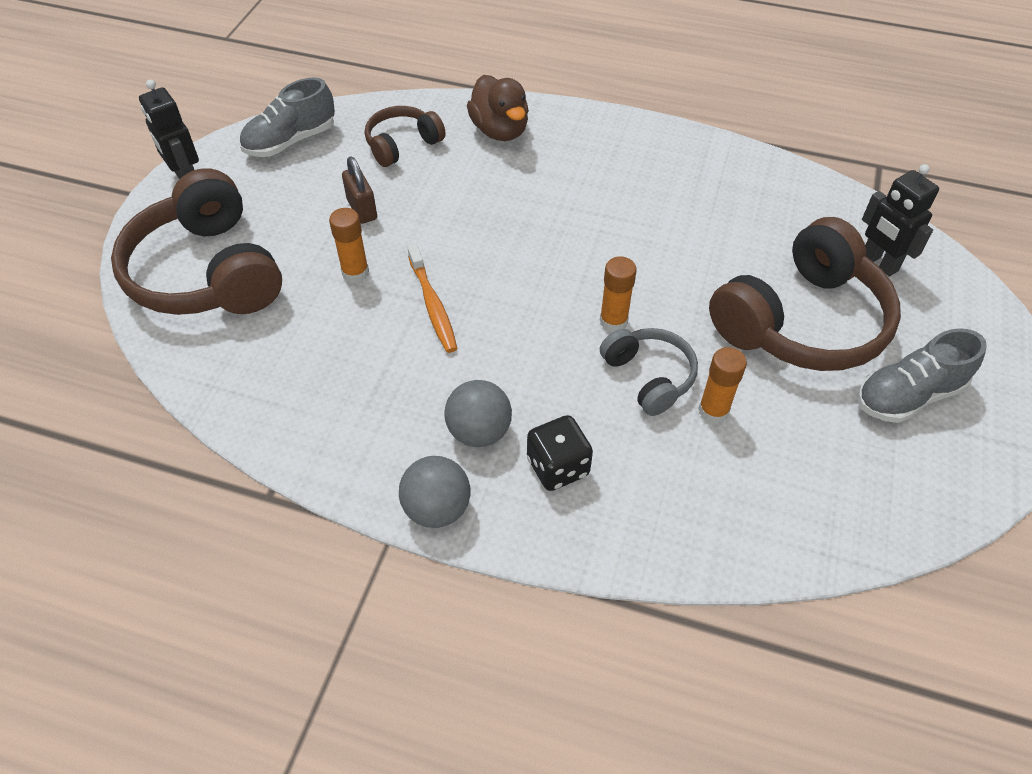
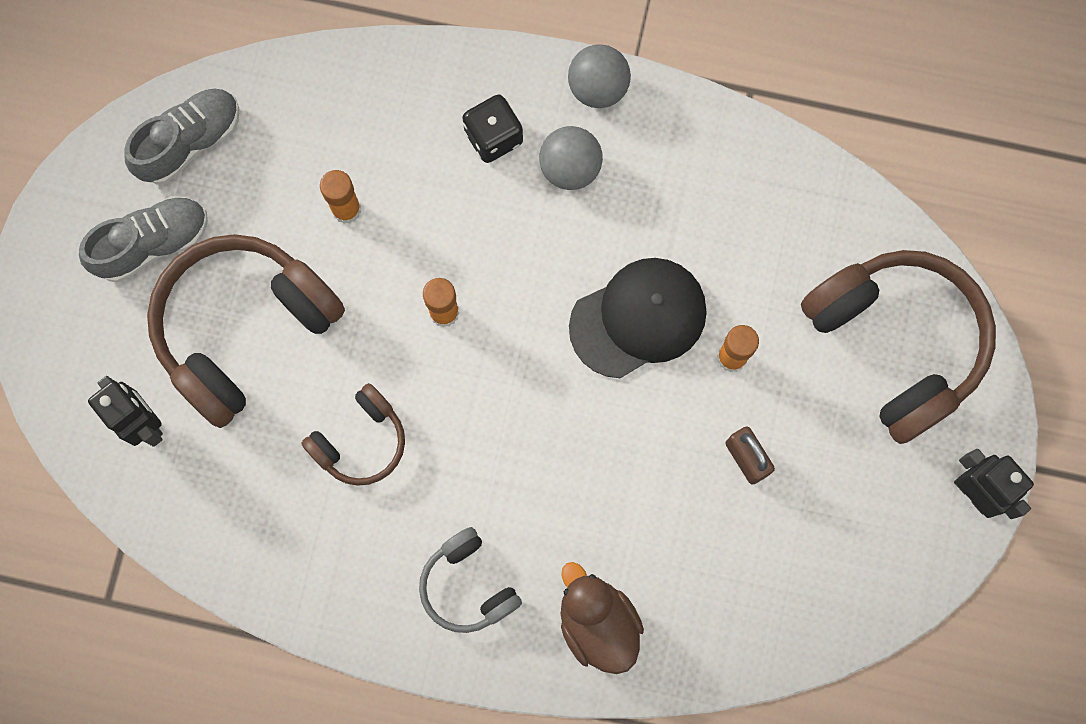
camera: 175 degrees right, 25 degrees up
(290, 141) = (867, 577): grey shoe -> grey shoe (190, 142)
(402, 145) = (720, 583): brown headphones -> brown headphones (360, 441)
(433, 305) = (638, 318): orange toothbrush -> black cap
(649, 377) = (408, 244): grey headphones -> grey headphones (468, 585)

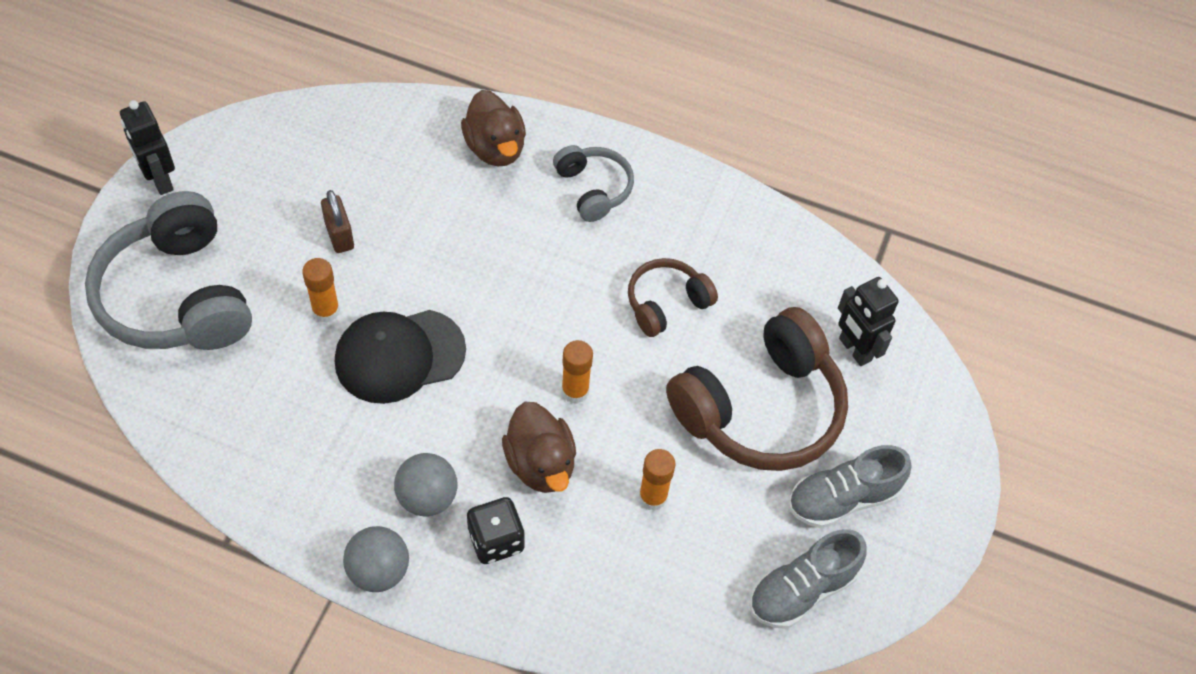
camera: 175 degrees left, 20 degrees down
(465, 224) = (540, 464): none -> brown duck
(895, 344) = (177, 296): brown headphones -> grey headphones

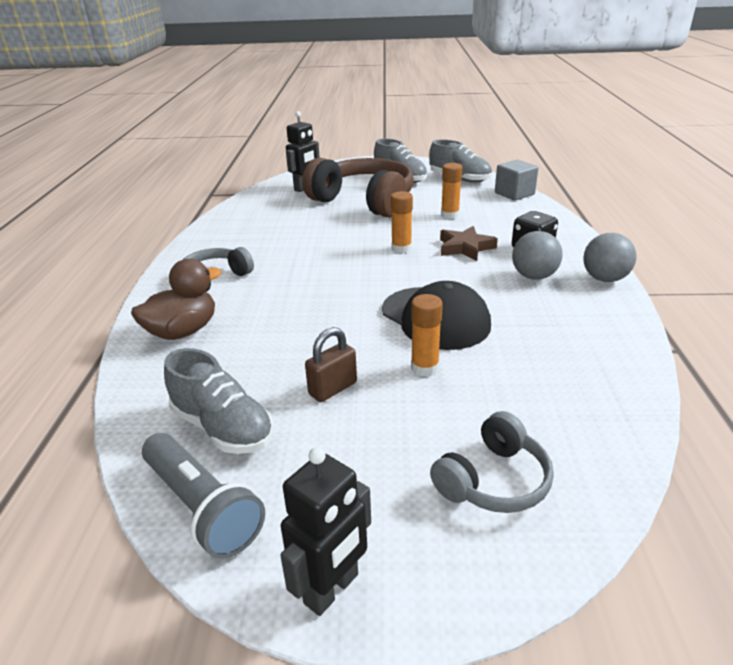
camera: 105 degrees left, 25 degrees down
(177, 296) = (493, 480): grey headphones -> grey headphones, size x0.52
(264, 131) = (202, 506): none -> grey flashlight
(336, 155) = (223, 428): none -> grey shoe
(540, 464) = (465, 247): brown duck -> brown star
(666, 303) = (308, 236): brown headphones -> none
(695, 636) = (514, 194): none -> grey cube

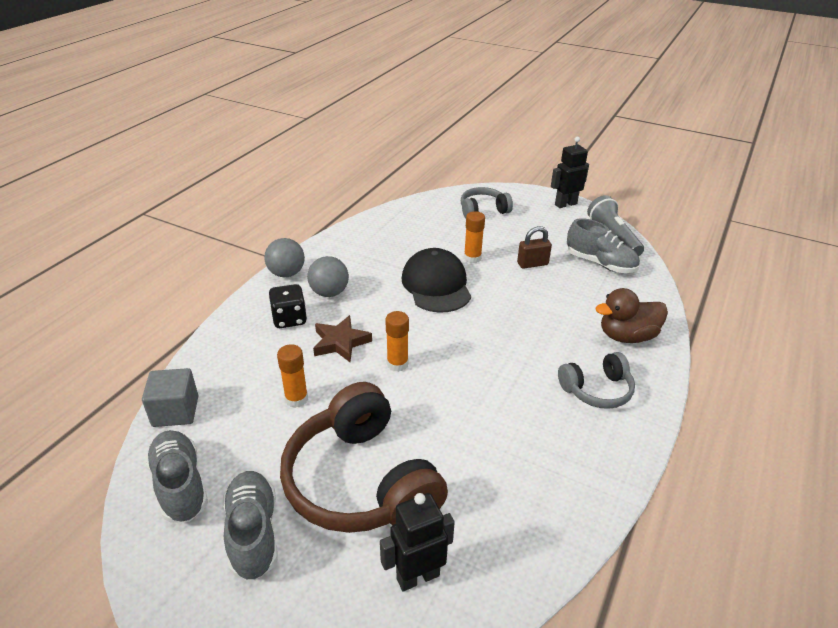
camera: 155 degrees left, 5 degrees up
(223, 428) = (600, 263): grey shoe -> grey shoe turned 150 degrees clockwise

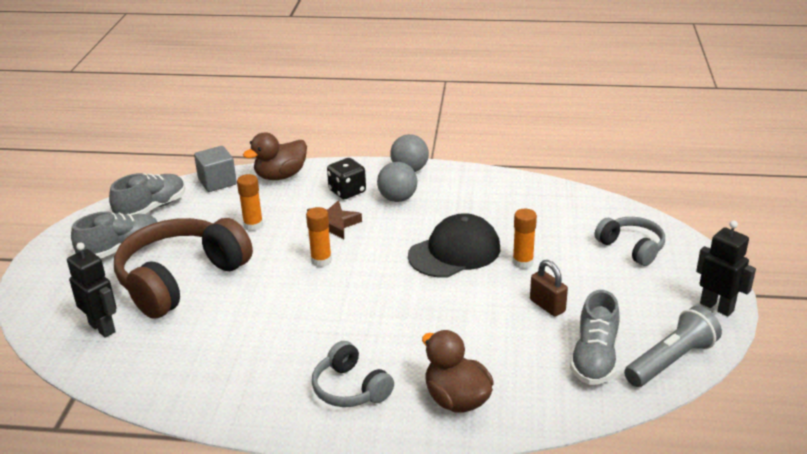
camera: 70 degrees right, 5 degrees down
(214, 357) = (280, 176): none -> brown duck

